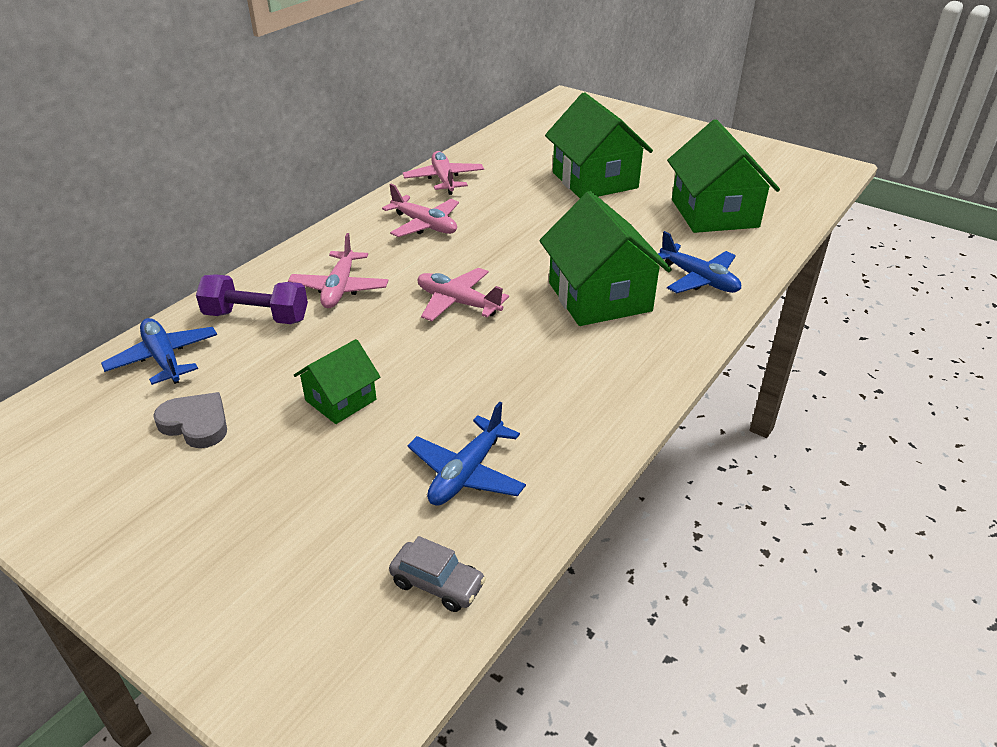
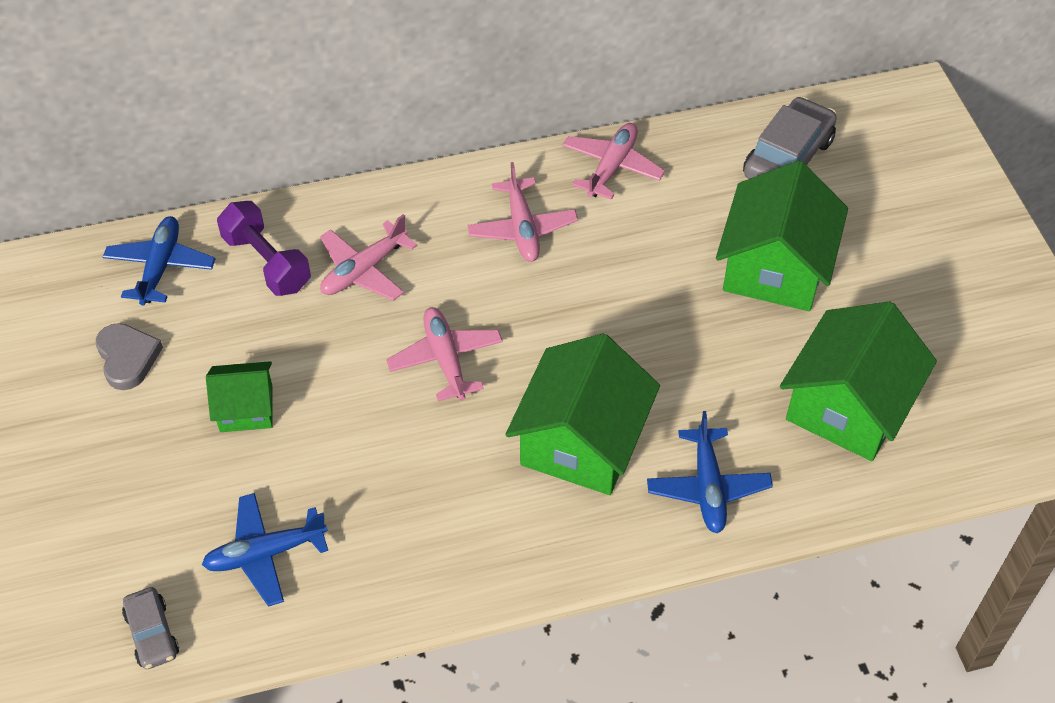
camera: 40 degrees right, 15 degrees up
(538, 140) = (787, 158): none -> grey car

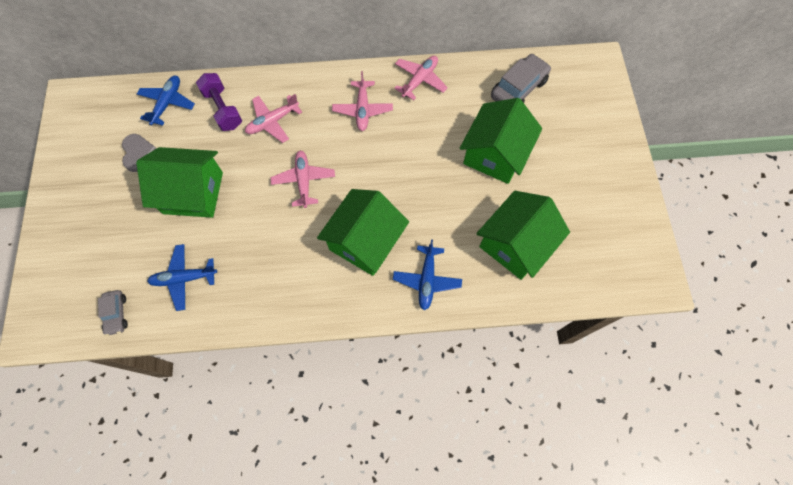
camera: 10 degrees right, 15 degrees up
(246, 408) = (193, 193): green house -> green house, size x1.82

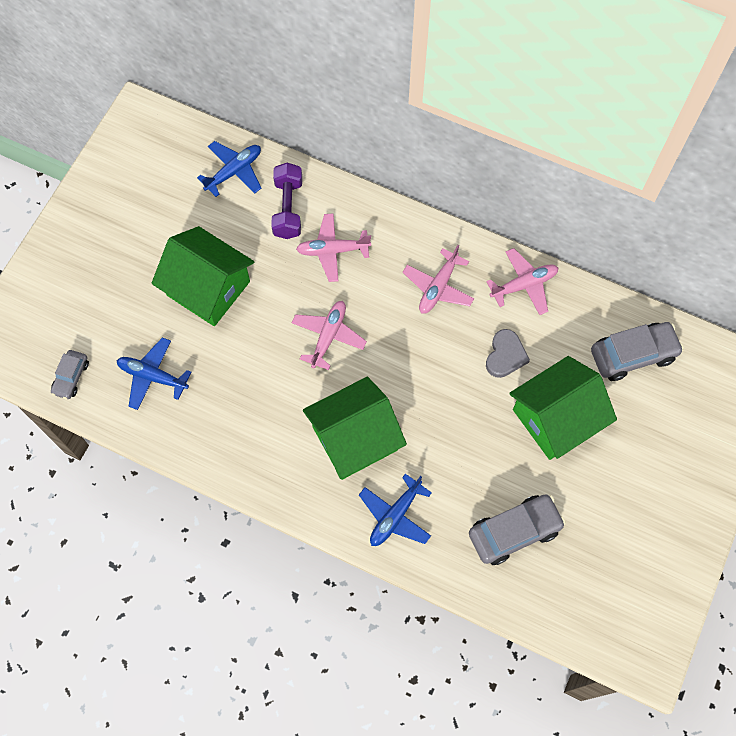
camera: 30 degrees right, 0 degrees up
(139, 154) = (176, 215): grey heart -> grey heart (505, 355)
(515, 244) = (514, 531): green house -> grey car

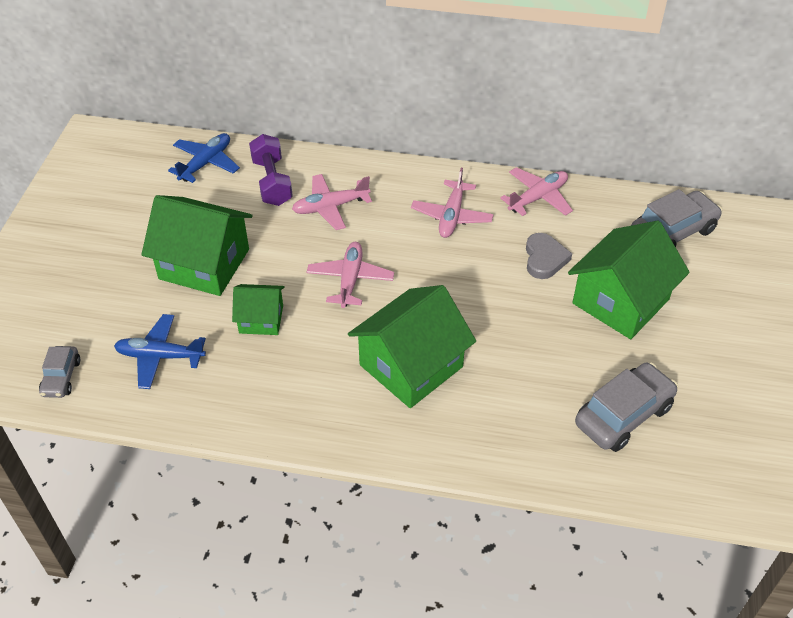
camera: 15 degrees left, 20 degrees down
(243, 359) = (261, 319): none -> green house
(395, 515) = (484, 430): blue plane -> none

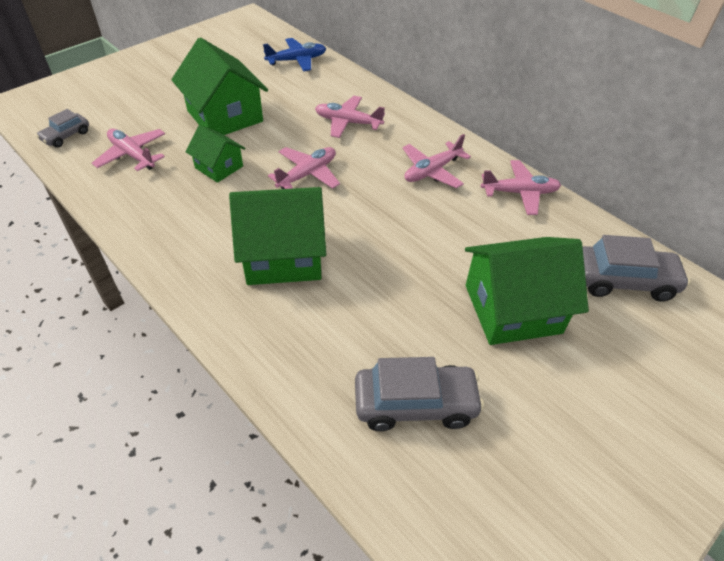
camera: 35 degrees right, 0 degrees up
(160, 356) = (132, 155): blue plane -> pink plane
(272, 182) = (326, 90): purple dumbbell -> none
(544, 259) = (477, 239): grey heart -> none

